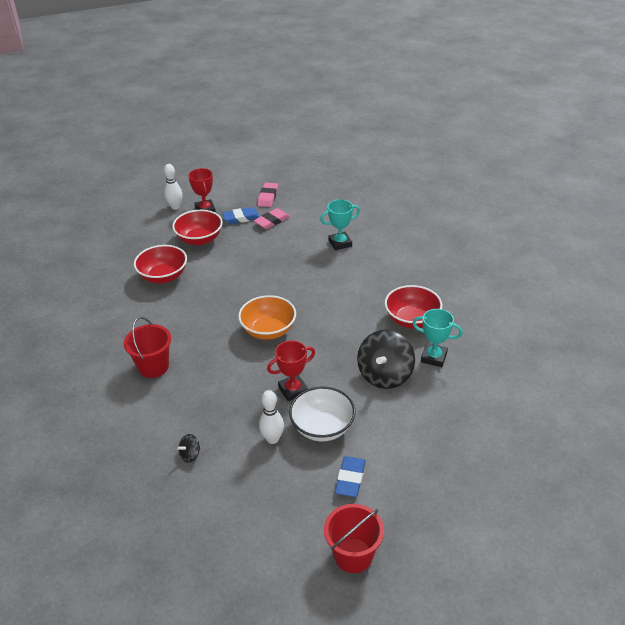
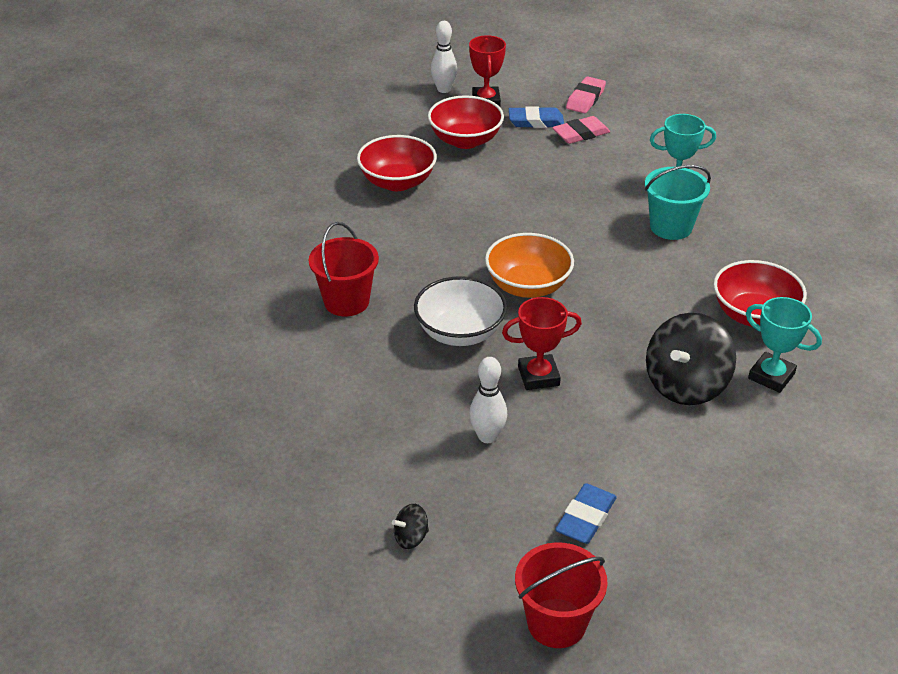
camera: 15 degrees right, 0 degrees up
(190, 455) = (362, 431): black spinning top -> black spinning top (411, 537)
(322, 427) = (566, 437): white bowl -> white bowl (460, 332)
(345, 272) = (671, 227): none -> turquoise bucket

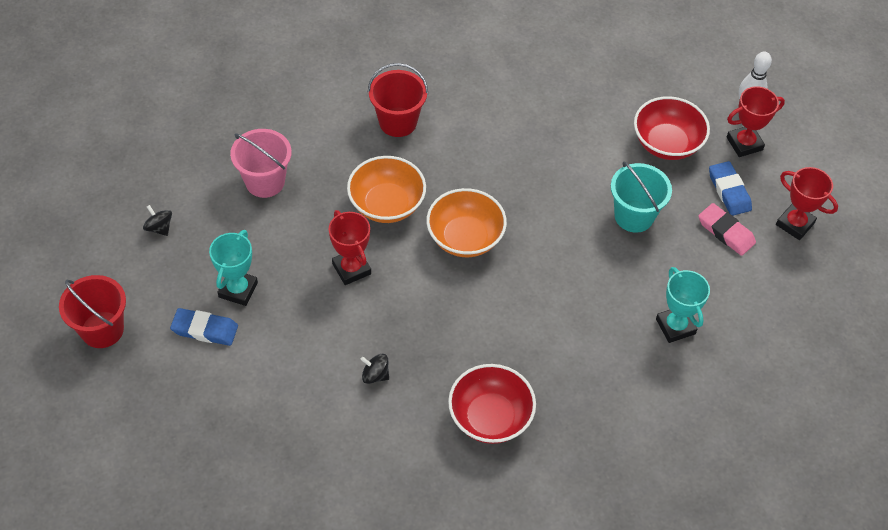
camera: 70 degrees right, 15 degrees up
(381, 425) = (265, 182): none -> pink bucket
(397, 182) = (575, 111): red bowl -> none
(460, 332) = (386, 204): white bowl -> orange bowl
(487, 436) = (272, 250): white bowling pin -> none
(585, 99) = (795, 224): pink eraser -> red trophy
(671, 227) = (600, 332): turquoise bucket -> turquoise bucket (634, 216)
(685, 385) = (375, 375): black spinning top -> black spinning top, size x0.44
(771, 376) = (408, 440): turquoise trophy -> turquoise trophy (238, 290)

